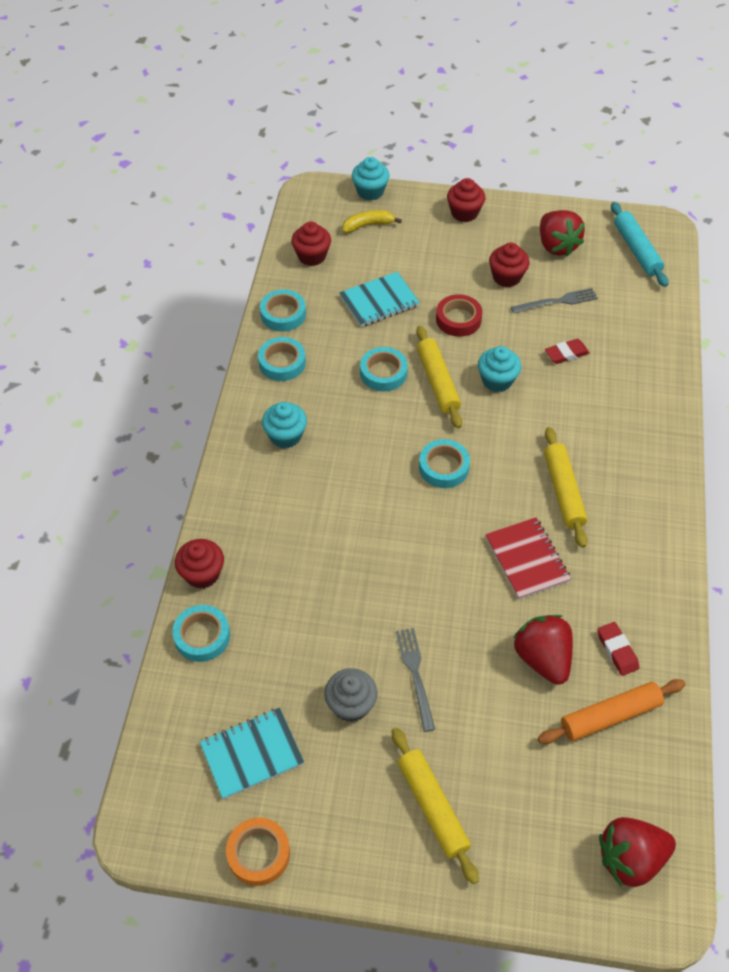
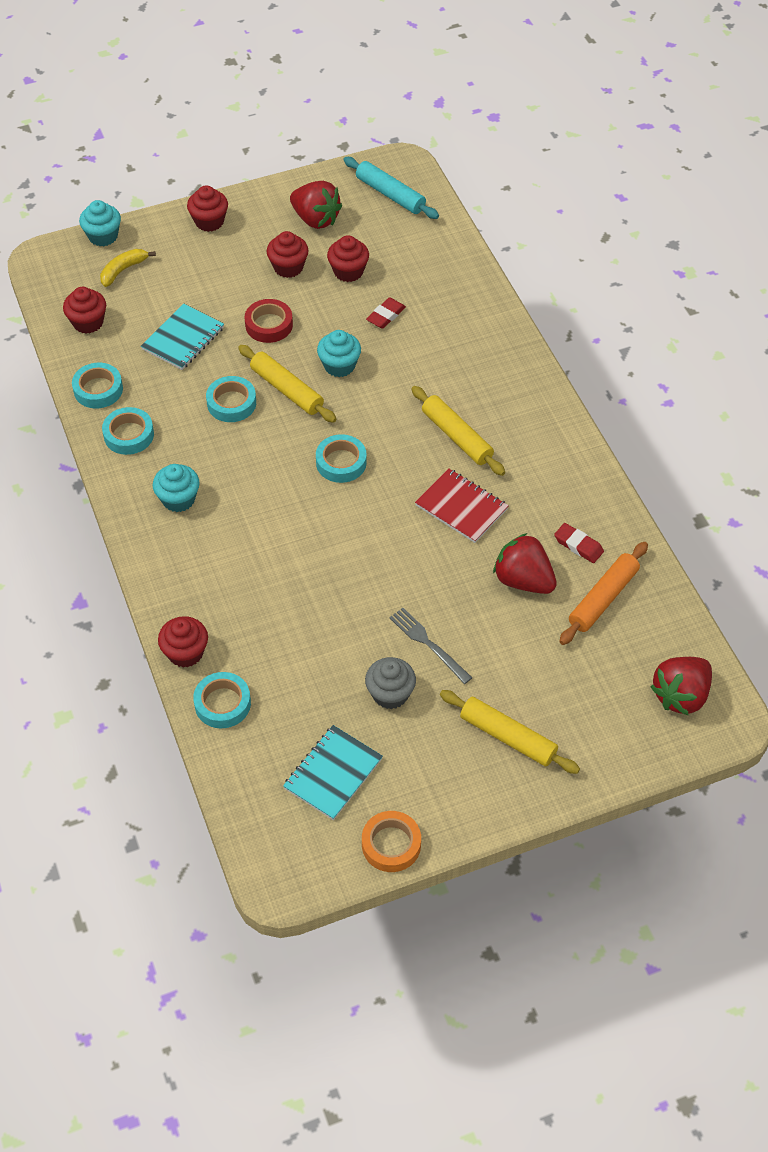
camera: 30 degrees left, 0 degrees up
(557, 301) = (348, 271): grey fork -> red cupcake

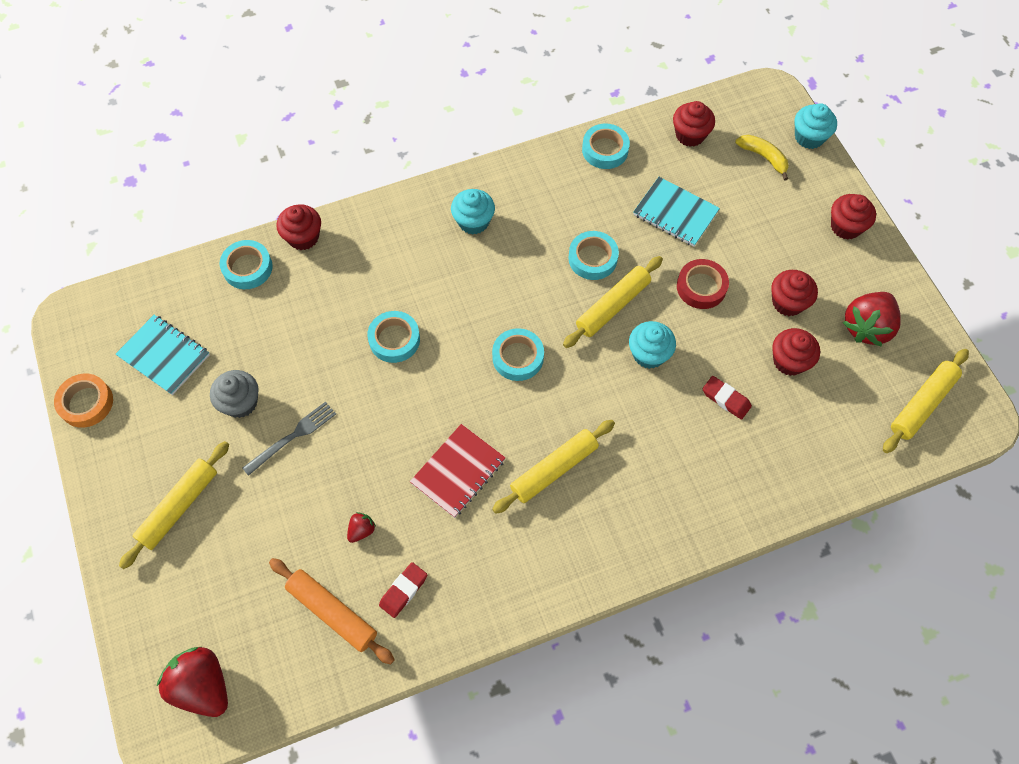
camera: 90 degrees right, 10 degrees up
(129, 435) = (550, 178): turquoise tape -> turquoise tape (394, 339)
(390, 194) = (922, 404): turquoise rolling pin -> yellow rolling pin
(523, 580) = (361, 530): red strawberry -> red strawberry, size x0.46

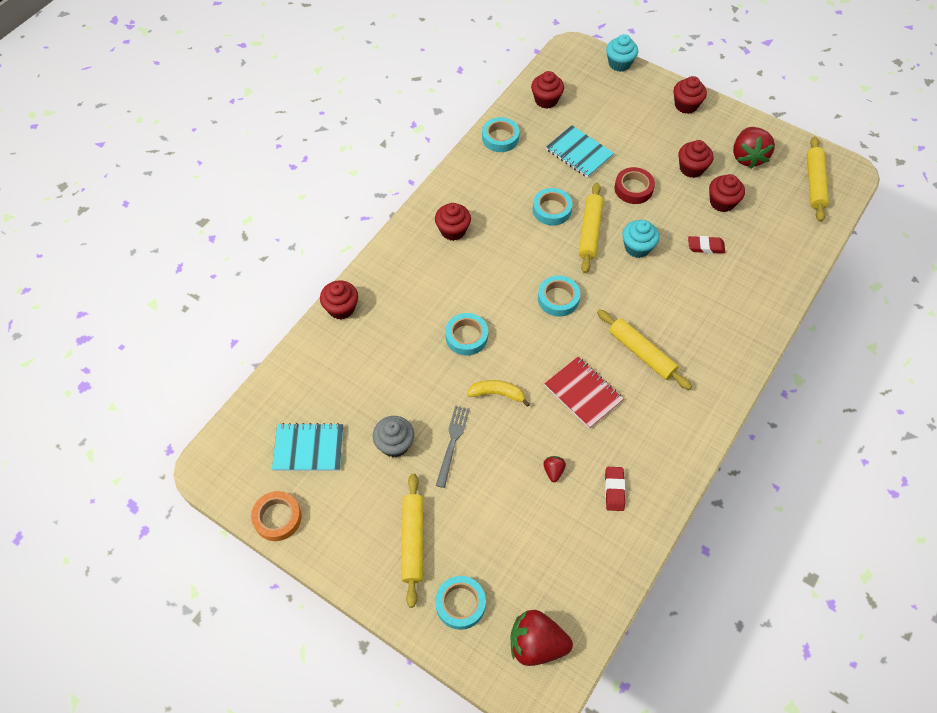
camera: 35 degrees left, 5 degrees down
(247, 268) = (318, 352): turquoise tape -> turquoise tape (460, 604)
(332, 612) = (580, 535): orange rolling pin -> none
(458, 472) = (583, 393): red notebook -> red notebook turned 45 degrees counterclockwise
(473, 221) = (453, 230): turquoise cupcake -> red cupcake
(554, 469) = (641, 353): yellow rolling pin -> yellow rolling pin turned 60 degrees counterclockwise
(675, 213) = (579, 153): turquoise notebook -> turquoise notebook turned 45 degrees clockwise
(763, 157) = (603, 90): yellow banana -> yellow banana (497, 394)

